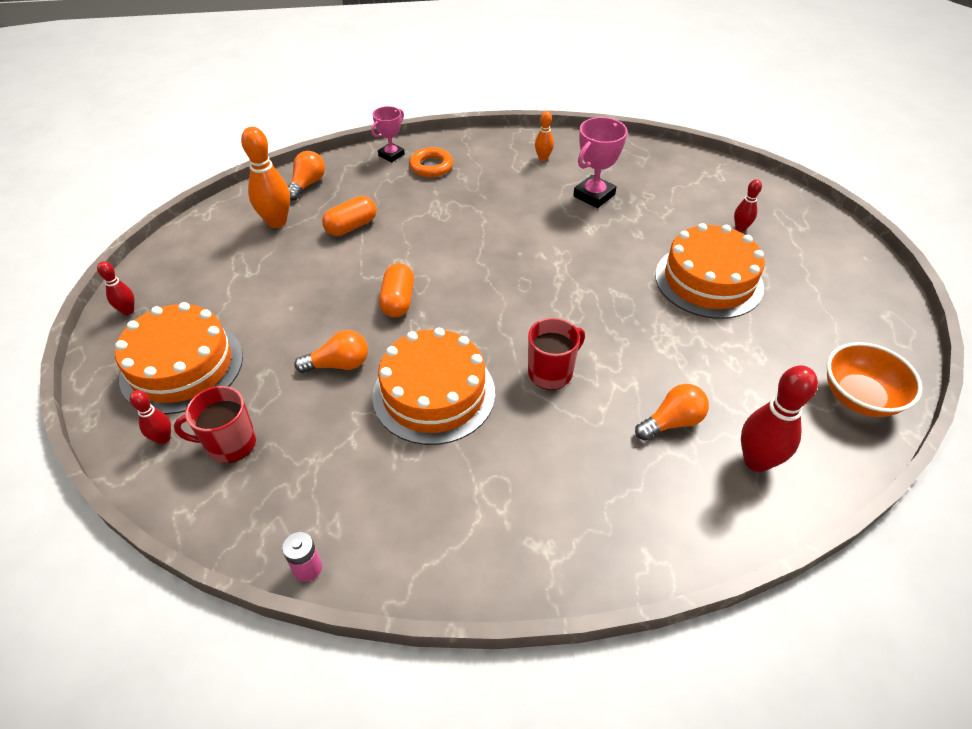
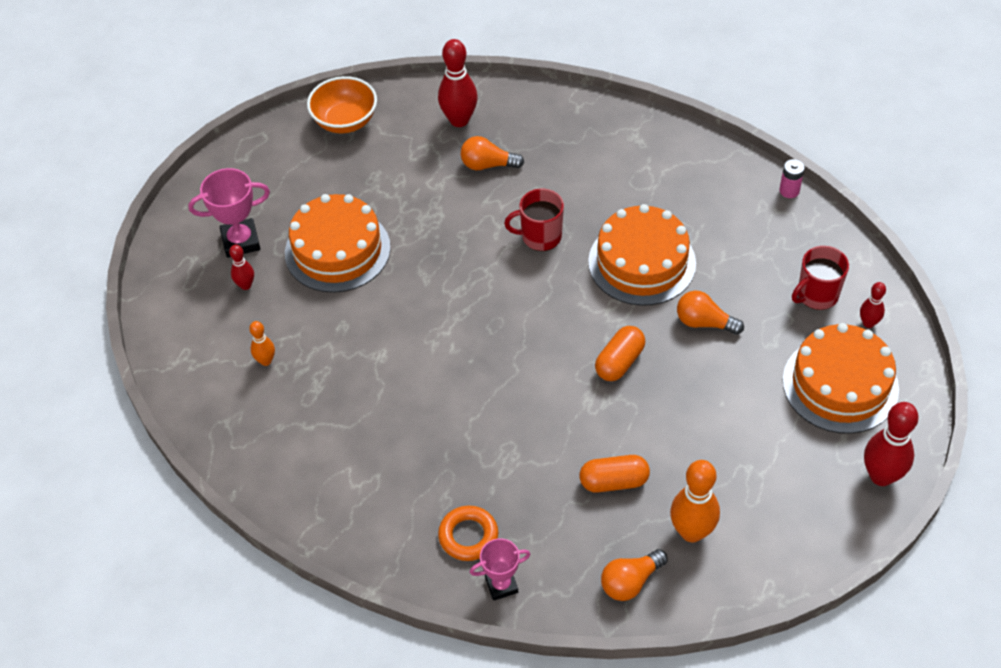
camera: 145 degrees left, 5 degrees up
(128, 311) = (881, 476): red bowling pin -> red bowling pin, size x1.85
(230, 443) = (816, 295): red mug -> red mug turned 120 degrees clockwise
(543, 158) = (333, 481): orange bowling pin -> orange bowling pin (266, 361)
(594, 195) = (334, 395): pink trophy -> pink trophy (241, 241)

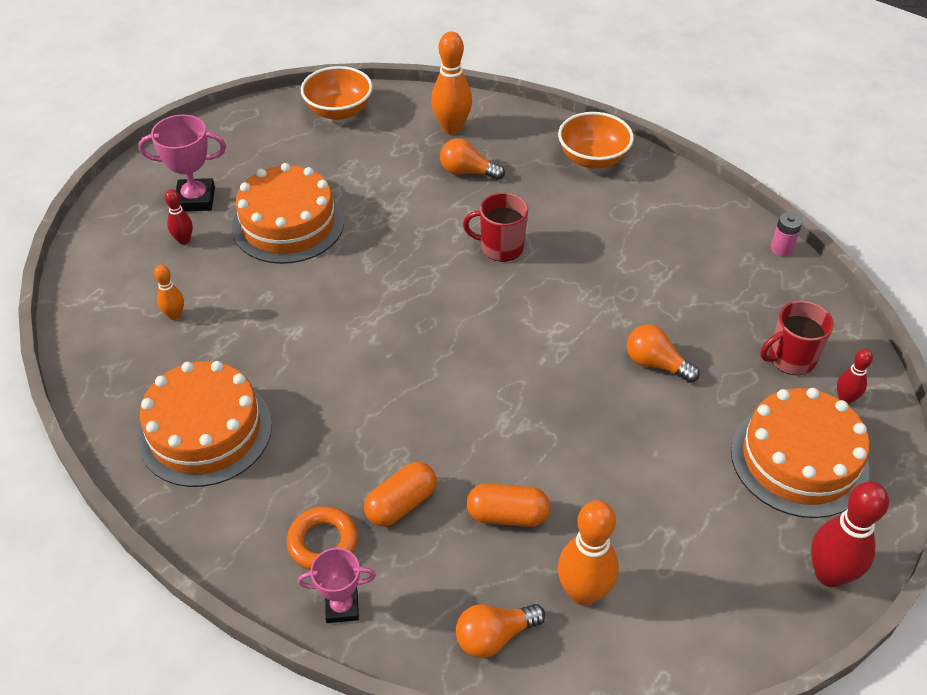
camera: 10 degrees right, 5 degrees down
(459, 120) = (451, 128): red bowling pin -> orange bowling pin
(600, 129) = (593, 159): none -> orange bowl
(619, 362) = (550, 387): orange capsule -> orange capsule (401, 504)
(642, 262) = (602, 291): orange cake -> orange cake (205, 431)

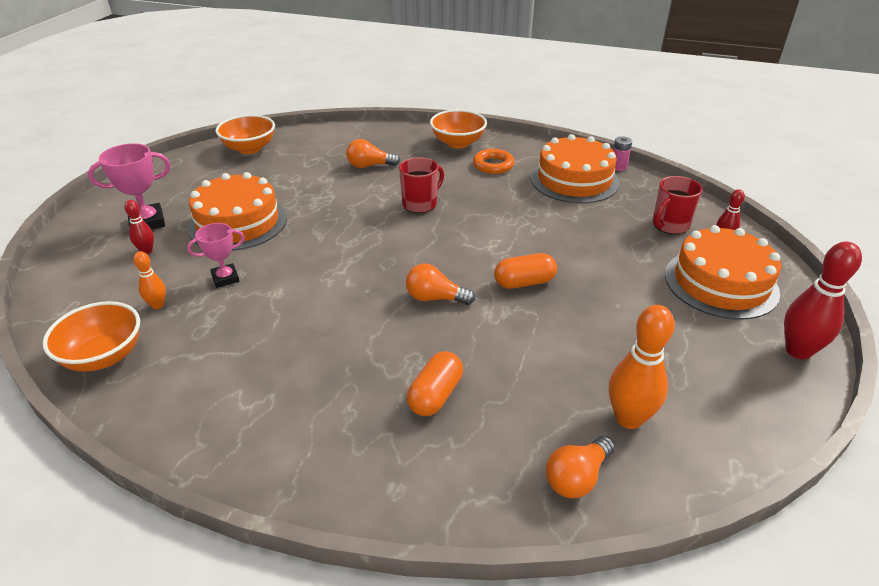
camera: 20 degrees left, 10 degrees down
(109, 364) = (104, 356): none -> orange bowl
(205, 431) = (222, 386): orange cake -> orange cake (574, 180)
(323, 542) = (378, 446): orange ring -> orange ring (493, 165)
(342, 607) = (424, 497): pink trophy -> pink trophy (225, 278)
(451, 128) = (344, 143): orange bowling pin -> none
(501, 247) = (420, 204): red mug -> red mug turned 150 degrees clockwise
(507, 515) = (531, 378): orange capsule -> orange capsule (524, 282)
(656, 364) = (579, 249): orange light bulb -> orange light bulb (435, 298)

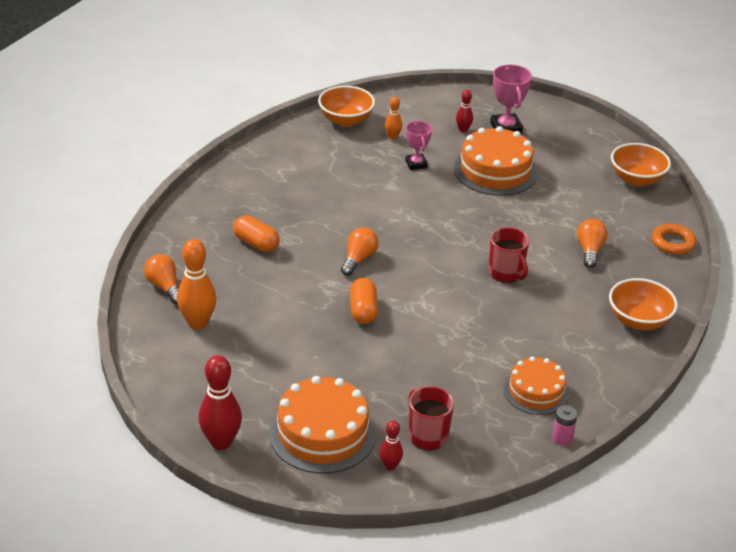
camera: 100 degrees right, 0 degrees up
(493, 165) = (579, 337): orange ring -> orange ring (673, 243)
(574, 180) = (536, 391): orange cake -> orange cake, size x0.64

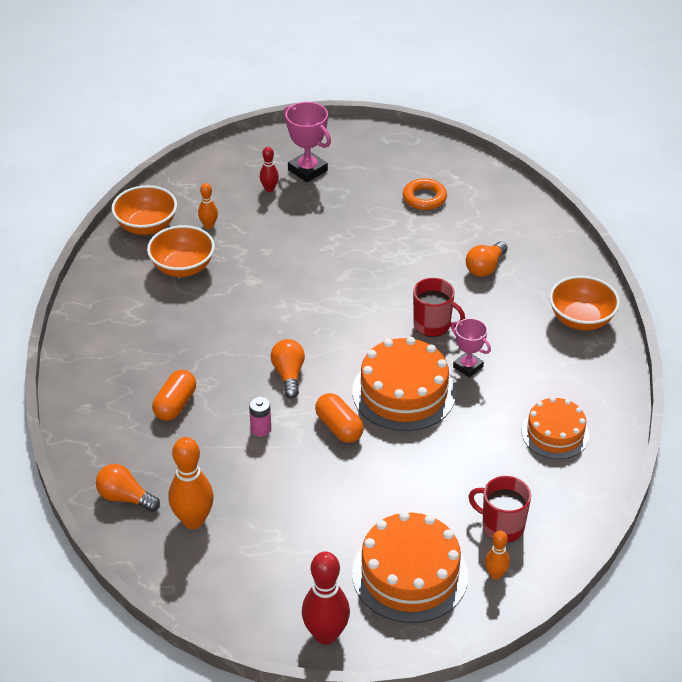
camera: 30 degrees left, 5 degrees up
(256, 243) = (175, 405): orange capsule -> orange capsule turned 75 degrees counterclockwise
(390, 466) = (495, 574): red bowling pin -> orange bowling pin
(416, 164) = (256, 246): pink trophy -> pink trophy (468, 367)
(495, 170) = (335, 220): orange cake -> orange cake (403, 392)
(562, 438) = (613, 468): pink battery -> pink battery (261, 429)
(589, 250) = (485, 267): orange light bulb -> orange light bulb turned 120 degrees counterclockwise
(636, 179) = (466, 175): orange bowl -> orange bowl (183, 267)
(673, 243) = (547, 227): orange ring -> orange ring (424, 198)

